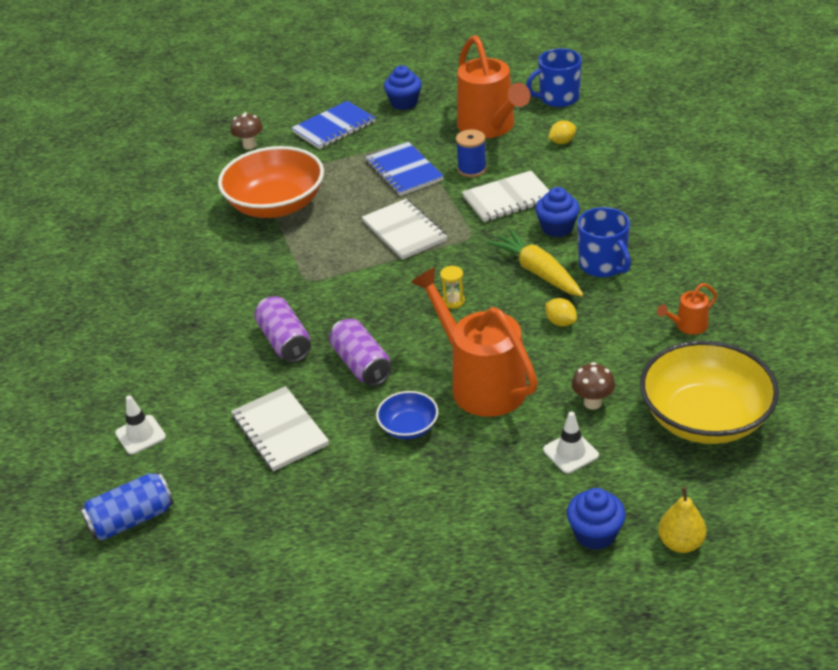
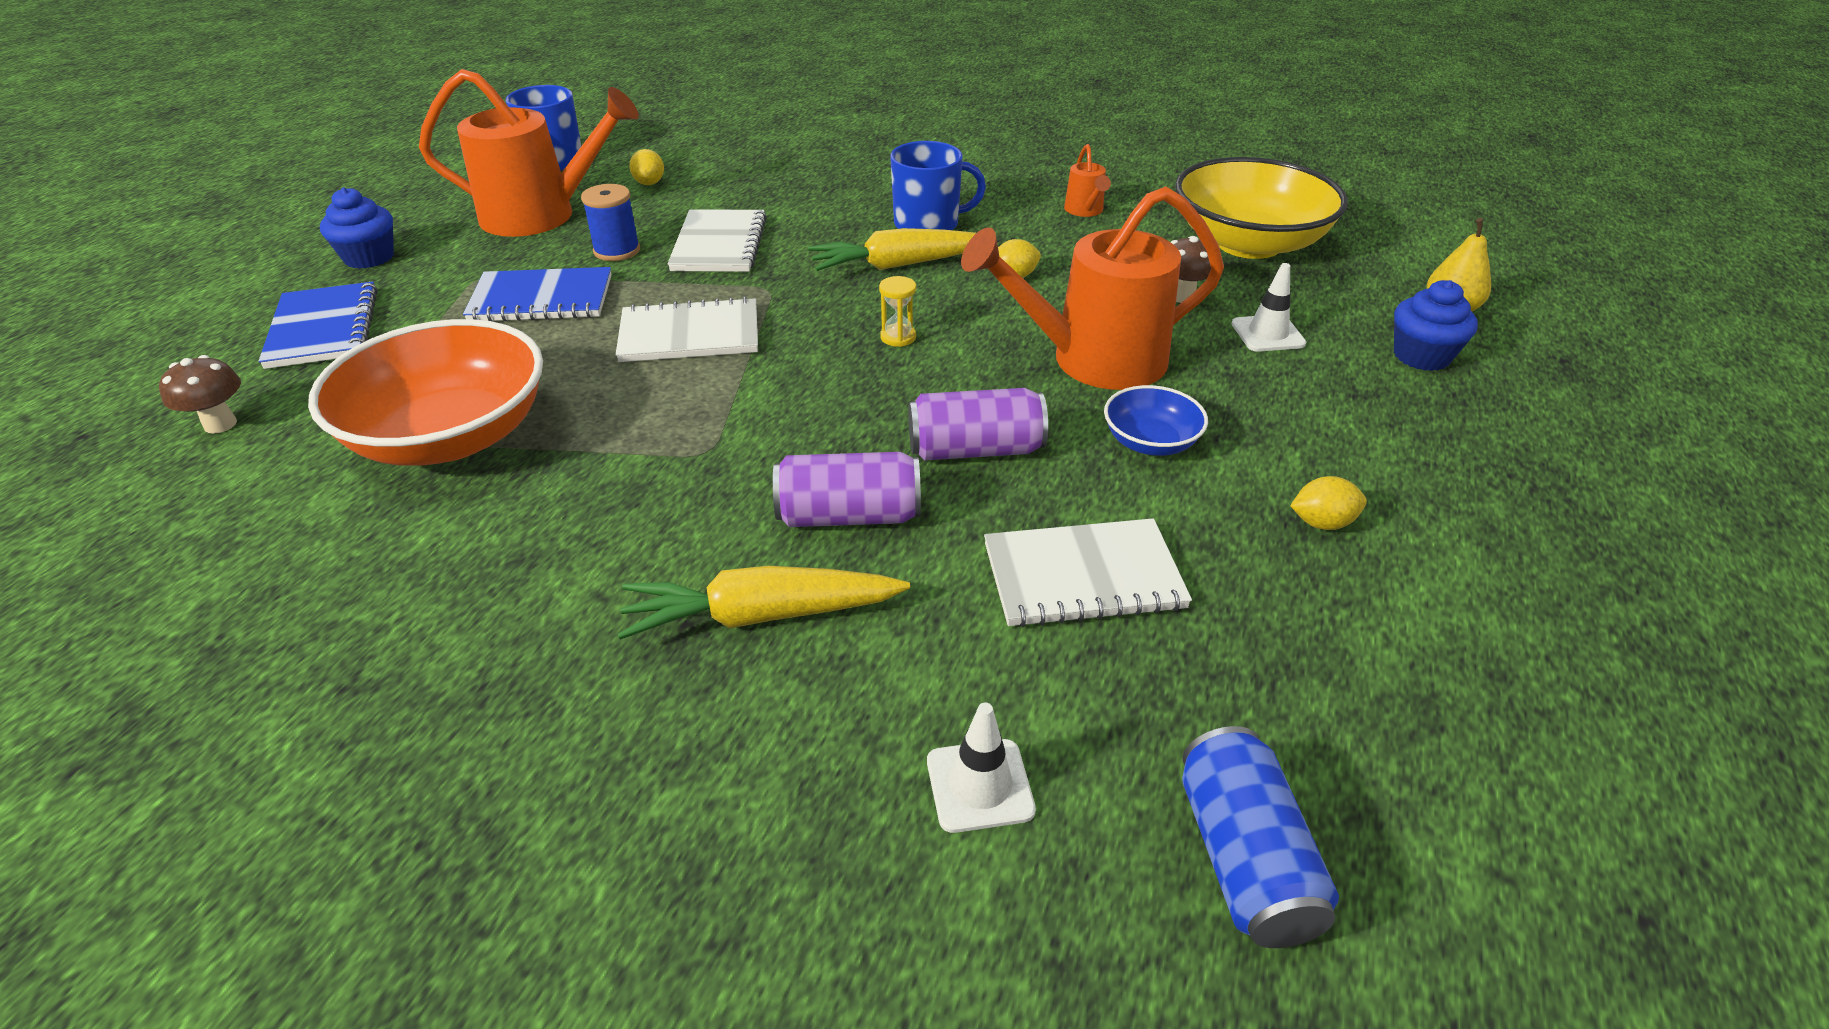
camera: 70 degrees left, 0 degrees up
(206, 342) = (761, 615): none -> yellow carrot
(370, 510) = (1322, 523): none -> yellow lemon
(557, 228) = (822, 231): blue cupcake -> none

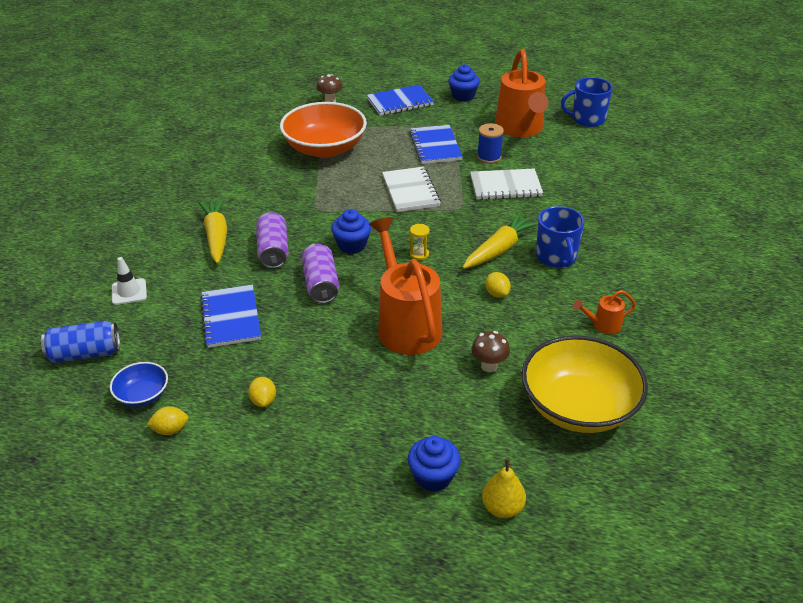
camera: 85 degrees right, 0 degrees up
(649, 183) = (573, 153): yellow lemon -> yellow lemon (170, 430)
(852, 409) = (352, 245): none -> blue cupcake
(899, 265) = (499, 249): yellow carrot -> yellow carrot turned 60 degrees clockwise
(1083, 577) = (230, 318): white notebook -> blue notebook
(1150, 442) = (330, 343): blue bowl -> blue bowl (142, 395)
(1267, 334) = (449, 402): white traffic cone -> none

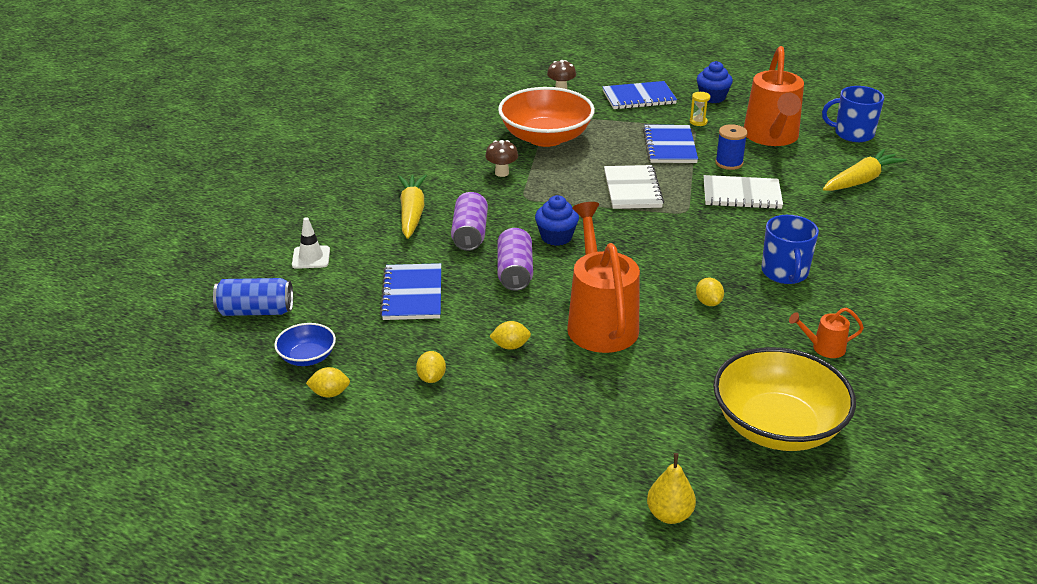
camera: 10 degrees right, 5 degrees down
(330, 359) = (510, 346): none -> yellow lemon
(419, 254) = (629, 254): yellow hourglass -> yellow hourglass (698, 122)
(433, 477) = (599, 474): blue cupcake -> none
(489, 366) = (684, 374): brown mushroom -> brown mushroom (502, 173)
(499, 249) = (721, 258): yellow carrot -> yellow carrot (861, 180)

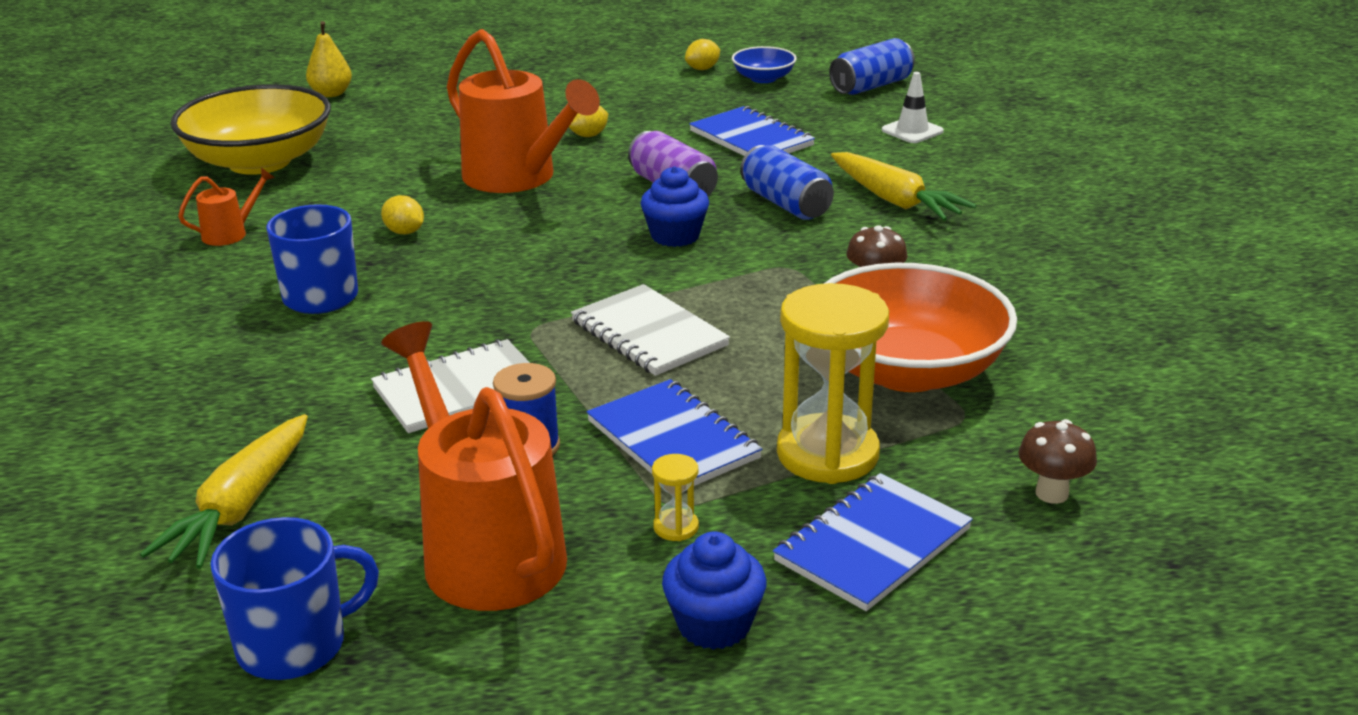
camera: 145 degrees right, 5 degrees down
(431, 378) = (631, 98): yellow lemon -> none
(470, 234) = (786, 204): purple can -> blue can
(618, 123) = (827, 454): none -> yellow hourglass

